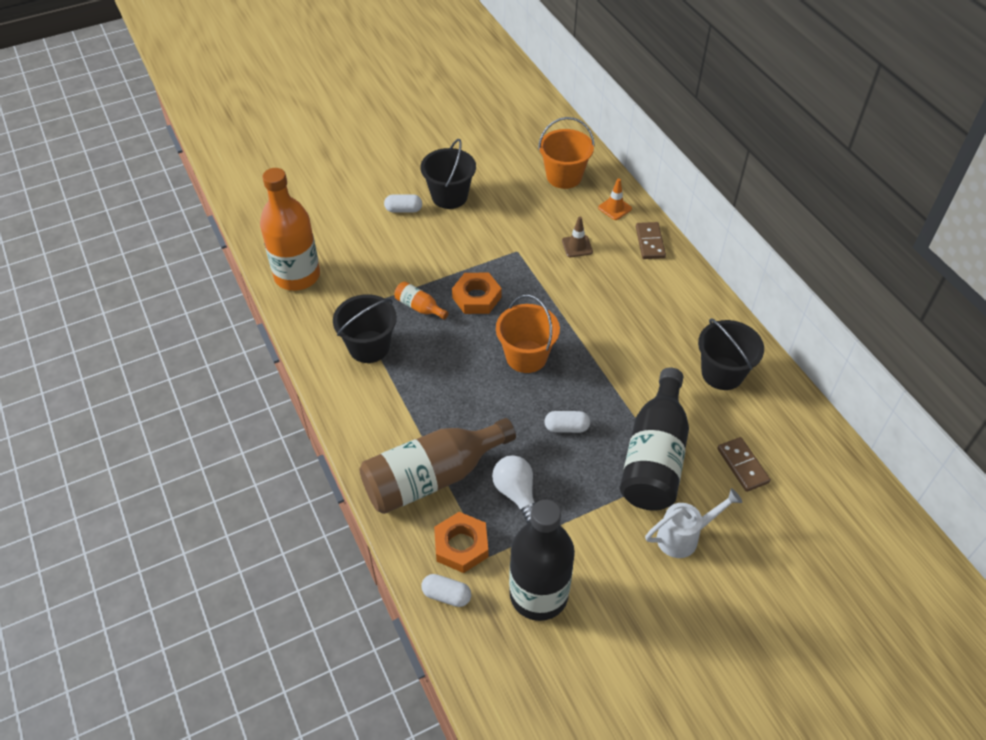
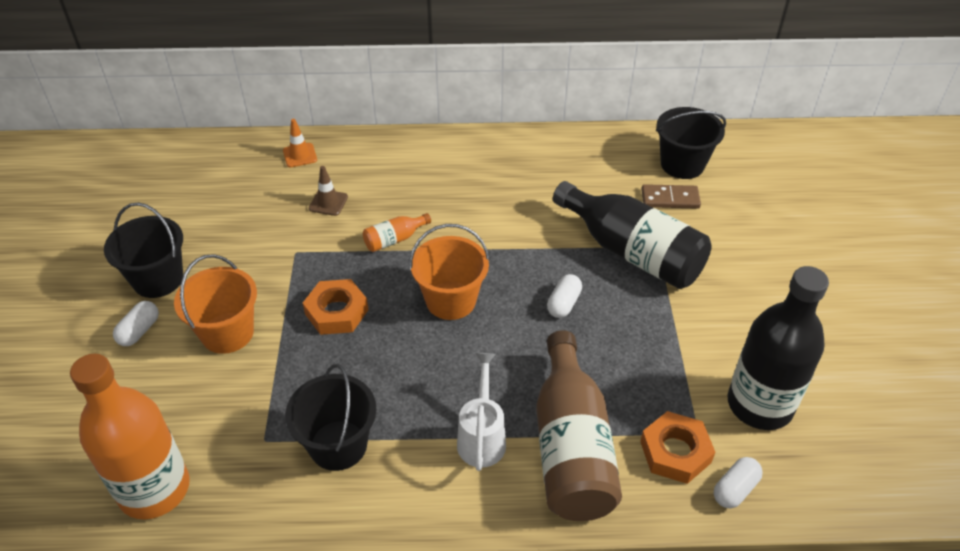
camera: 65 degrees left, 5 degrees down
(419, 307) = (311, 371): orange bottle -> orange bottle (394, 239)
(516, 494) = (628, 377): white light bulb -> none
(564, 176) = (220, 174): orange bucket -> orange bucket (227, 333)
(649, 242) = (366, 150): brown domino -> none
(684, 536) = (731, 268): white watering can -> white watering can (482, 436)
(722, 373) = (560, 169): black bucket -> black bucket (682, 164)

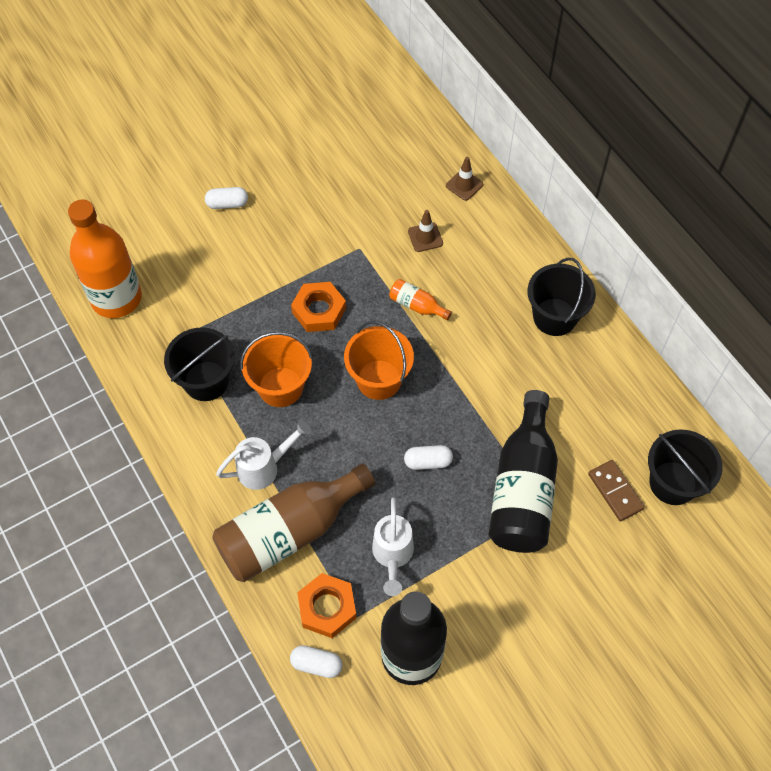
camera: 60 degrees right, 15 degrees up
(158, 279) = (277, 182): black bucket -> black bucket (554, 317)
(227, 333) = (258, 255): orange bucket -> orange bucket (280, 387)
(300, 155) = (464, 185): orange traffic cone -> brown traffic cone
(647, 373) = (392, 556): none -> white watering can

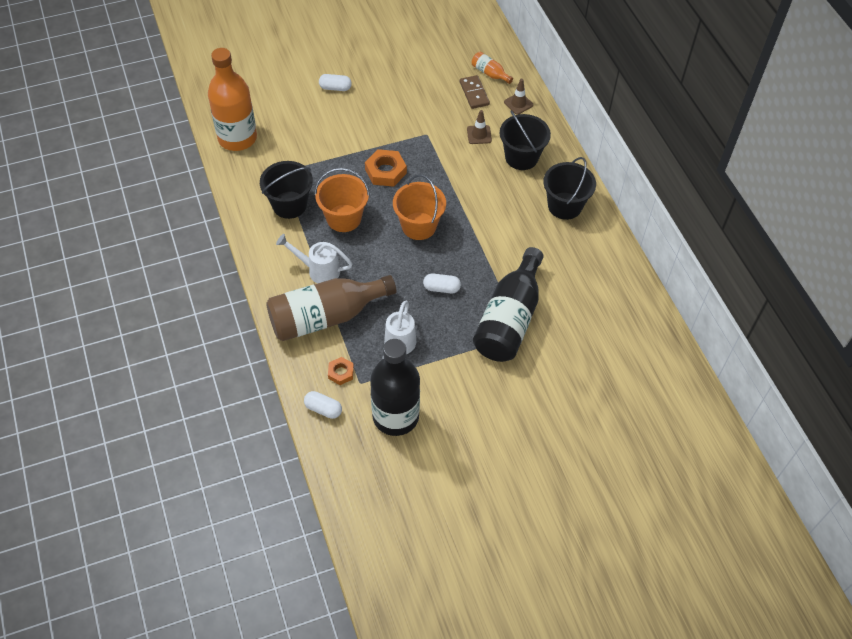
camera: 10 degrees right, 5 degrees down
(265, 467) = (318, 270): white watering can -> white watering can turned 150 degrees counterclockwise
(327, 607) = (341, 372): orange nut -> orange nut, size x0.59
(416, 305) = (460, 180): orange bottle -> orange bottle (490, 73)
(615, 491) = (580, 334): brown domino -> brown domino (474, 93)
(673, 483) = (627, 336): black bucket -> black bucket (521, 157)

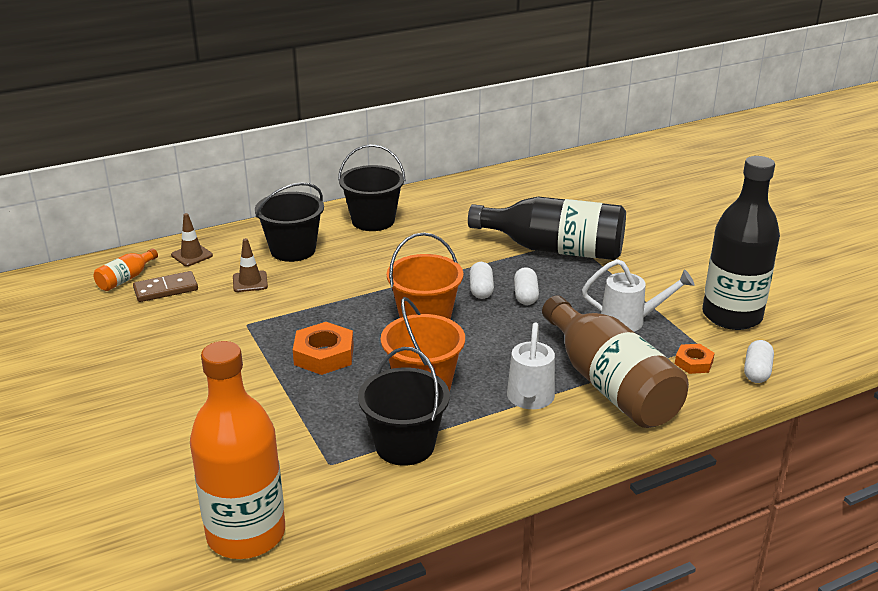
camera: 95 degrees left, 25 degrees down
(335, 88) = (128, 423): white capsule -> white capsule (481, 289)

